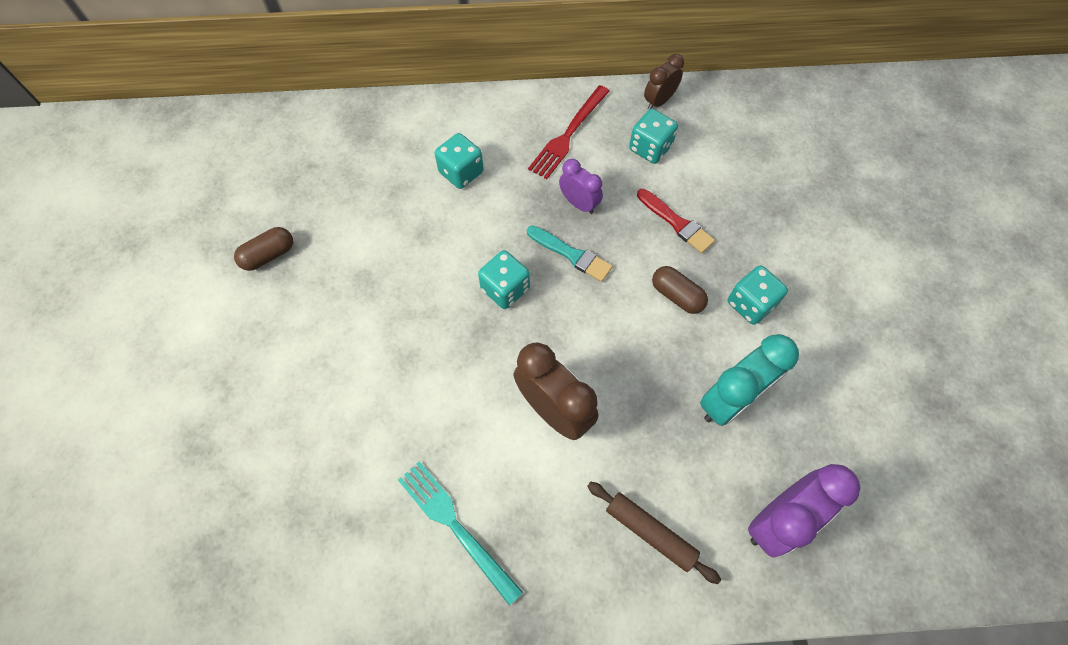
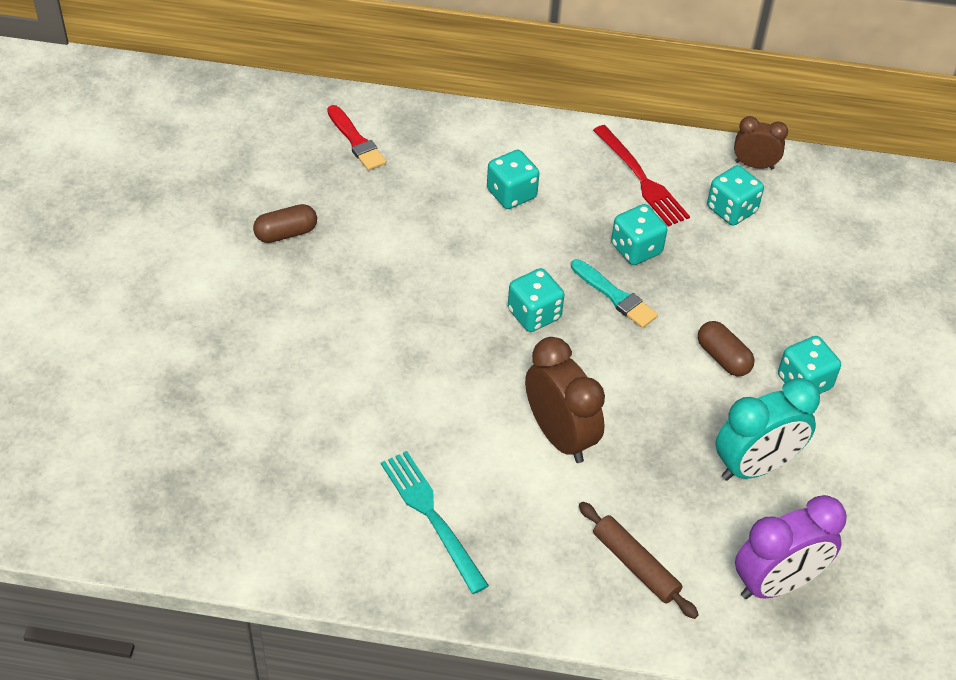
camera: 10 degrees right, 15 degrees down
(568, 134) = (641, 179): red fork -> red fork turned 75 degrees counterclockwise
(579, 203) = (636, 249): purple clock -> turquoise dice
(659, 101) = (754, 165): brown clock -> brown clock turned 45 degrees clockwise
(676, 223) = (741, 288): red brush -> red brush (356, 141)

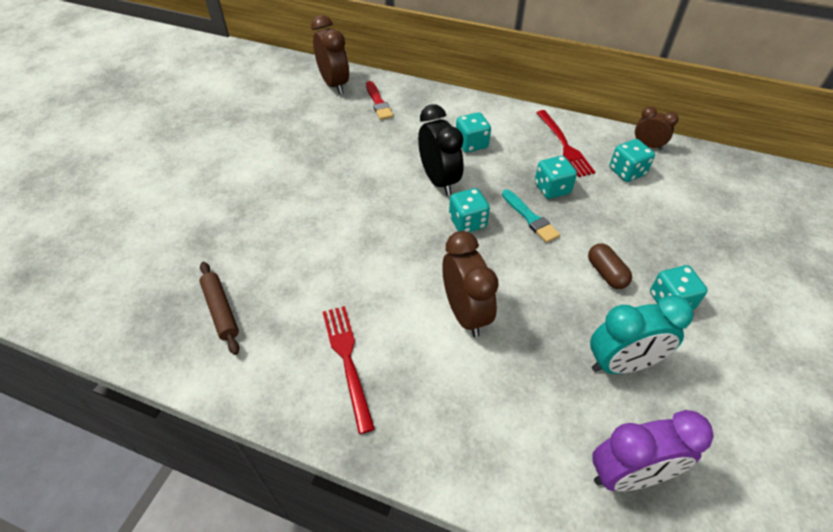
camera: 15 degrees right, 0 degrees up
(278, 117) = (334, 84): none -> brown clock
(286, 233) = (314, 150): brown capsule -> none
(432, 516) = (347, 361): turquoise fork -> red fork
(480, 258) = (439, 180): none -> black clock
(635, 565) = (503, 433): brown rolling pin -> brown rolling pin (221, 310)

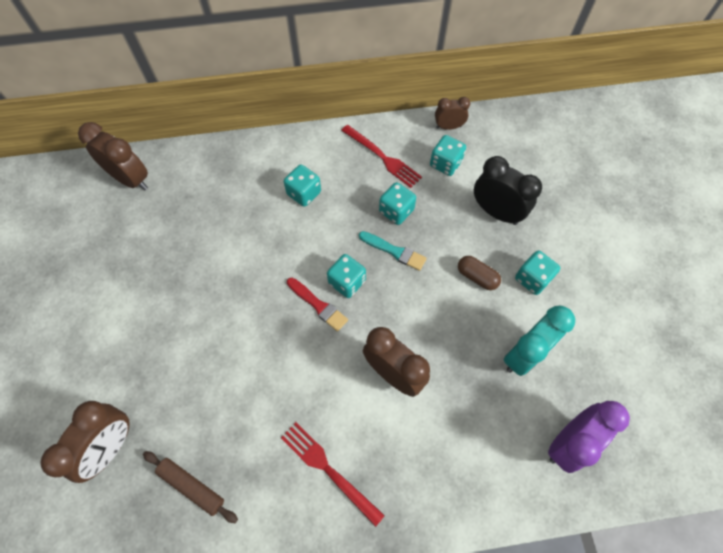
camera: 30 degrees left, 15 degrees up
(183, 250) = (111, 446): none -> brown clock
(378, 102) = (189, 183): red brush -> red brush (318, 305)
(439, 180) = (298, 249): black clock -> black clock (496, 212)

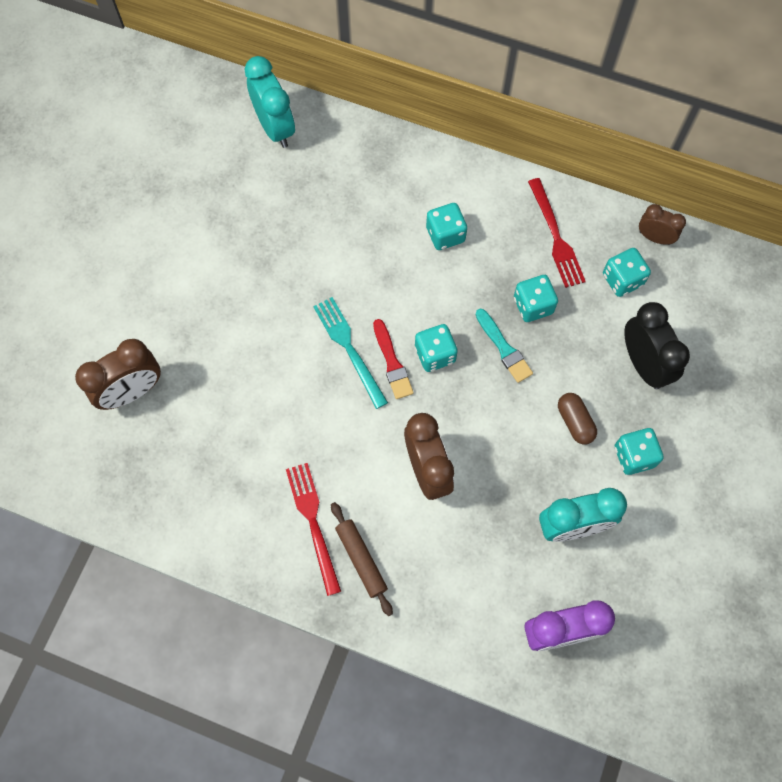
camera: 30 degrees right, 5 degrees up
(131, 179) = (275, 127): brown clock -> turquoise clock
(192, 486) = (184, 467): brown rolling pin -> brown rolling pin (361, 559)
(278, 312) = (349, 348): none -> turquoise fork

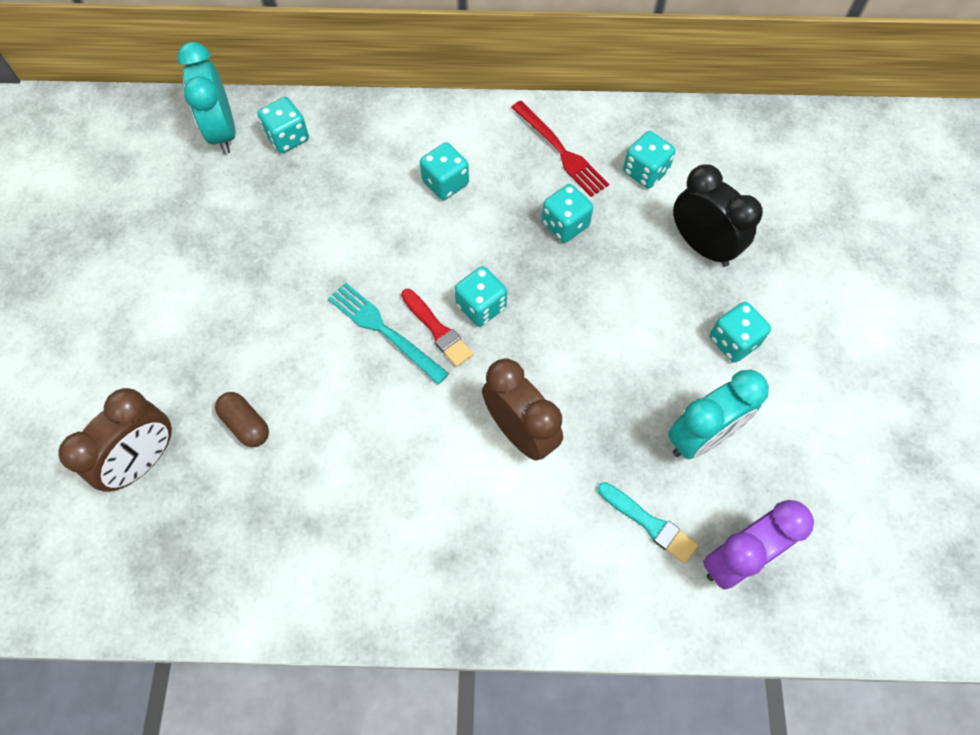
camera: 20 degrees left, 5 degrees down
(275, 127) = (222, 132): turquoise clock -> turquoise clock turned 150 degrees counterclockwise
(313, 523) = (412, 536): red fork -> none
(327, 150) = (287, 138): none -> turquoise dice
(361, 559) = (483, 559): brown rolling pin -> none
(504, 348) = (552, 276): turquoise brush -> turquoise brush (649, 524)
(575, 422) = (657, 327): brown capsule -> brown capsule (246, 424)
(654, 237) = (659, 123): brown clock -> none

